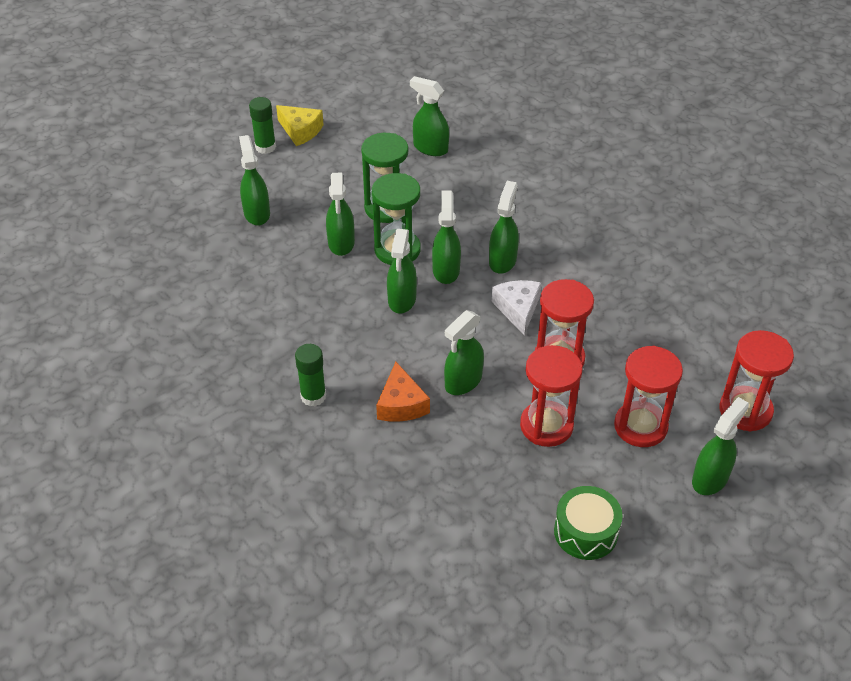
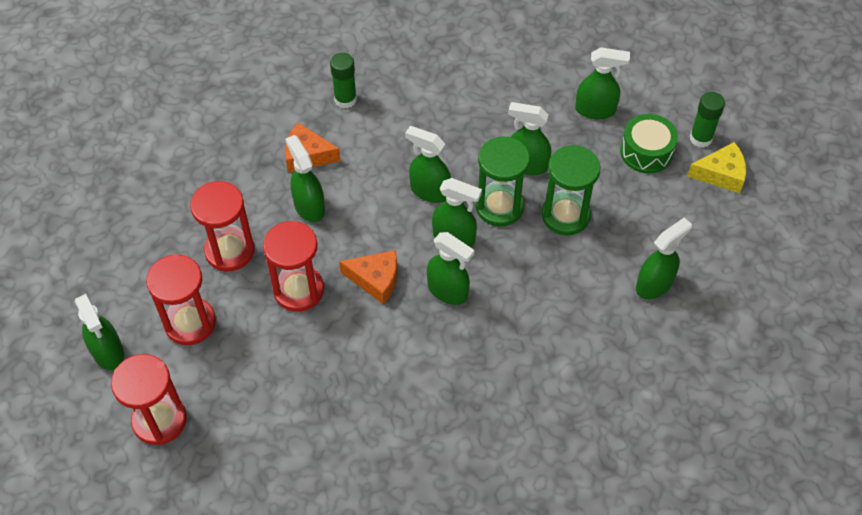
camera: 110 degrees right, 10 degrees up
(300, 131) = (721, 174): yellow cheese -> yellow cheese turned 150 degrees counterclockwise
(518, 309) = (375, 279): white cheese -> orange cheese
(585, 532) = (114, 238): green drum -> green drum (646, 152)

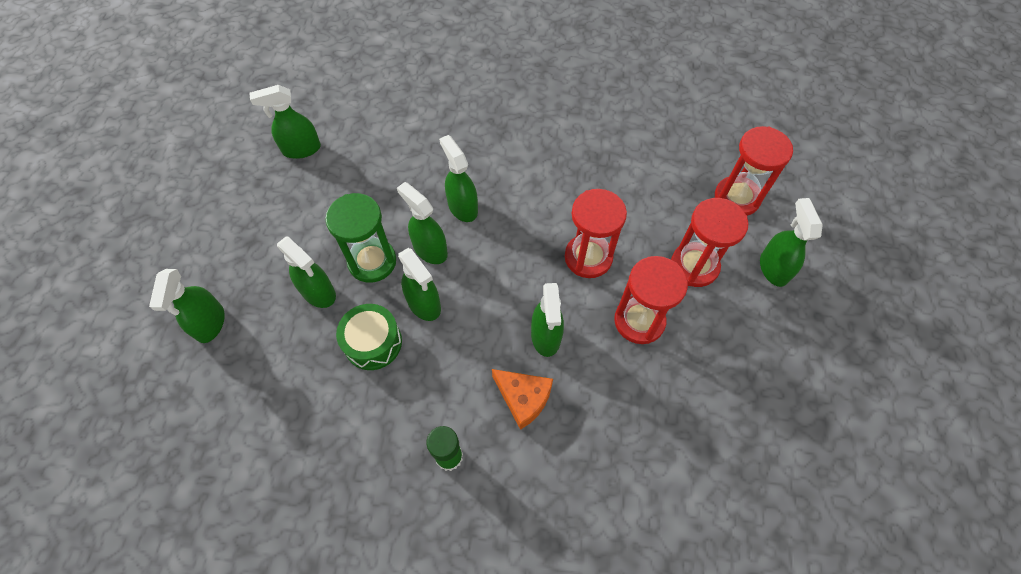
camera: 155 degrees left, 5 degrees up
(375, 279) = (517, 240): orange cheese -> none
(565, 215) = (323, 230): green hourglass -> none
(595, 110) = (210, 323): green spray bottle -> green spray bottle turned 120 degrees counterclockwise
(646, 152) = (206, 259): green drum -> green drum (373, 342)
(700, 138) = (148, 252): green glue stick -> none
(721, 174) = (166, 212): yellow cheese -> none

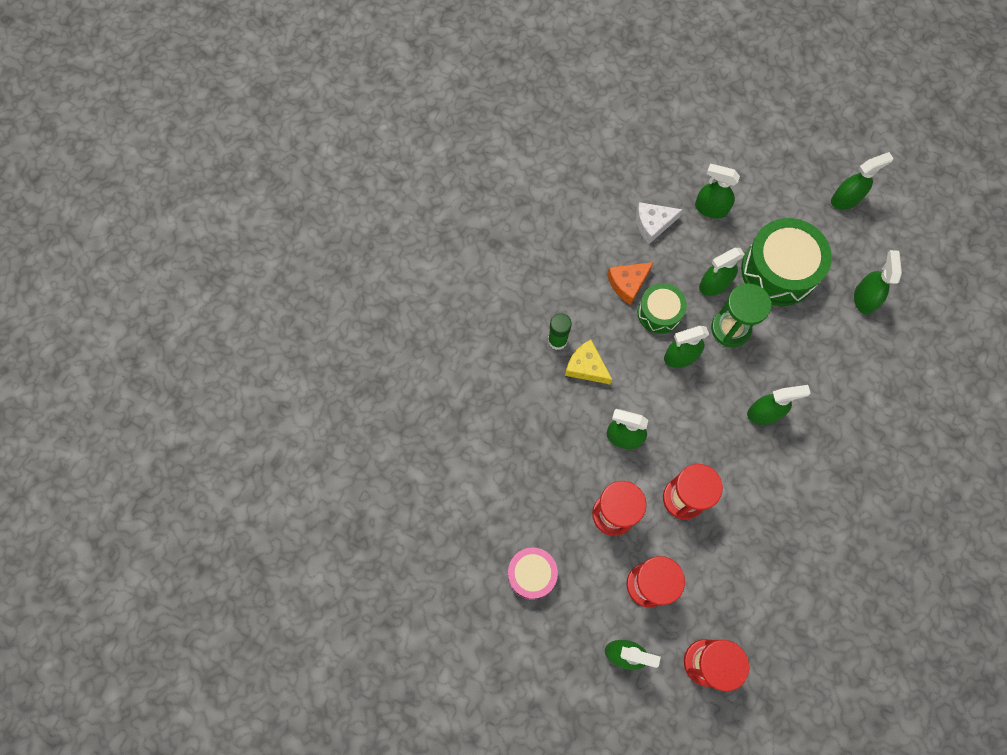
camera: 110 degrees right, 10 degrees up
(245, 386) = (653, 224): none -> white cheese
(285, 232) = (778, 271): none -> green drum
(430, 249) = (729, 375): green spray bottle -> green spray bottle (846, 199)
(473, 407) = (586, 367): none -> yellow cheese
(523, 398) = (581, 403): orange cheese -> orange cheese (628, 283)
(750, 386) = (532, 574): none -> pink drum

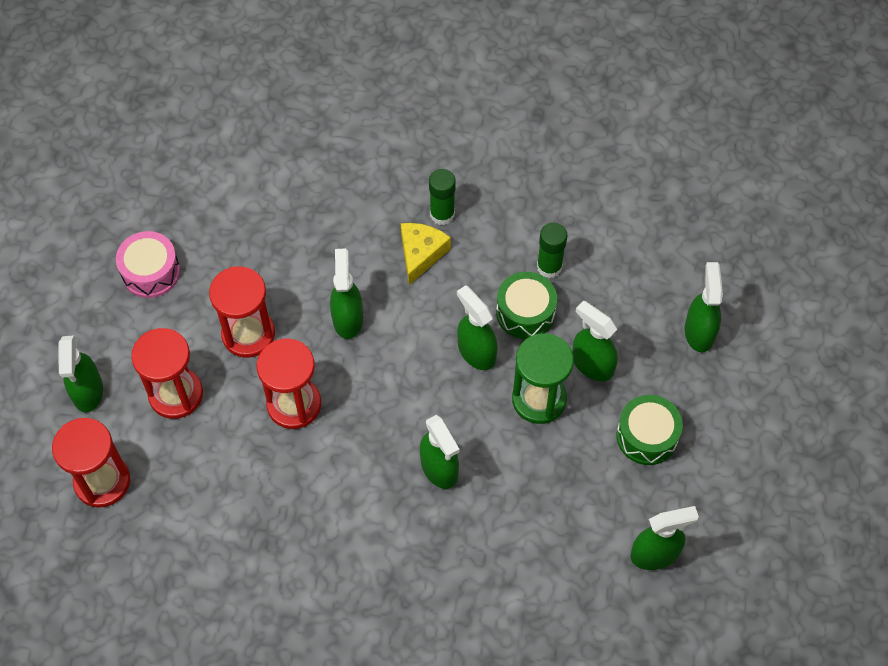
camera: 70 degrees right, 10 degrees down
(628, 283) = (549, 267): orange cheese -> green glue stick
(653, 224) = (644, 272): white cheese -> none
(778, 271) = (647, 436): green drum -> green drum, size x0.58
(846, 199) = (796, 495): green spray bottle -> none

